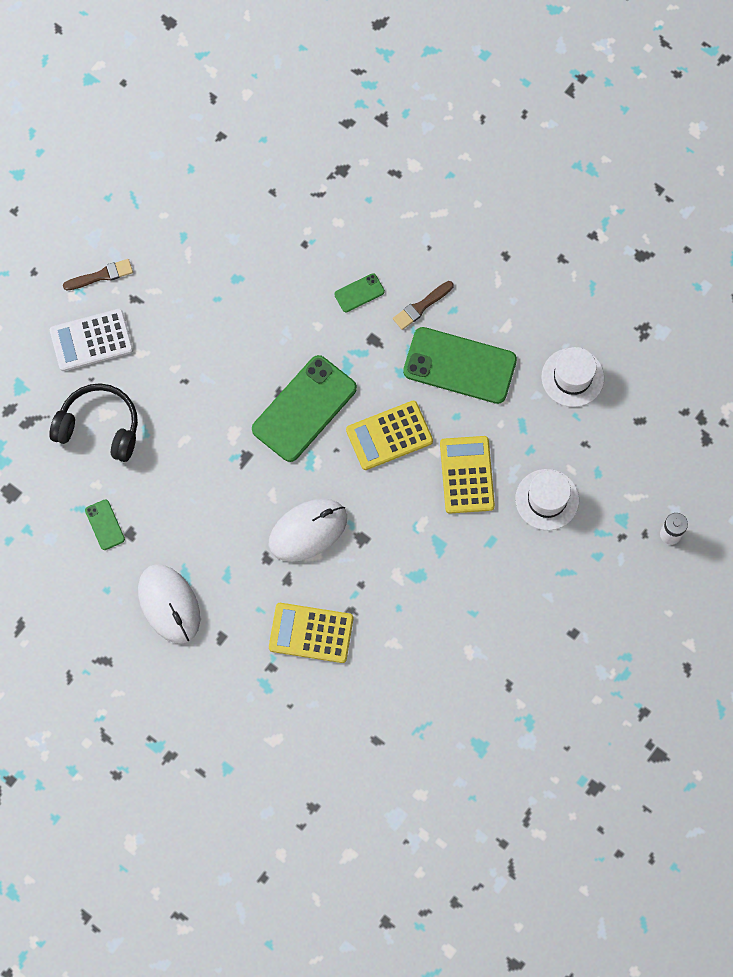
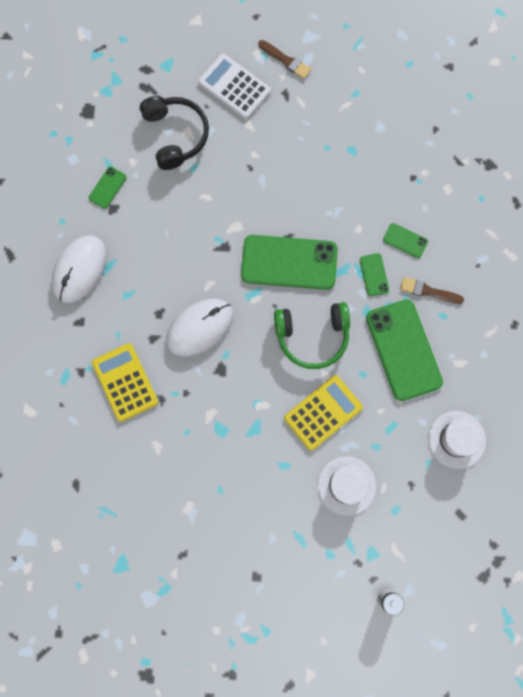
camera: 55 degrees right, 5 degrees up
(308, 531) = (200, 328): white mouse -> white mouse turned 60 degrees counterclockwise
(371, 342) = (374, 275): none -> green phone
(389, 436) = (312, 336): yellow calculator -> green headphones

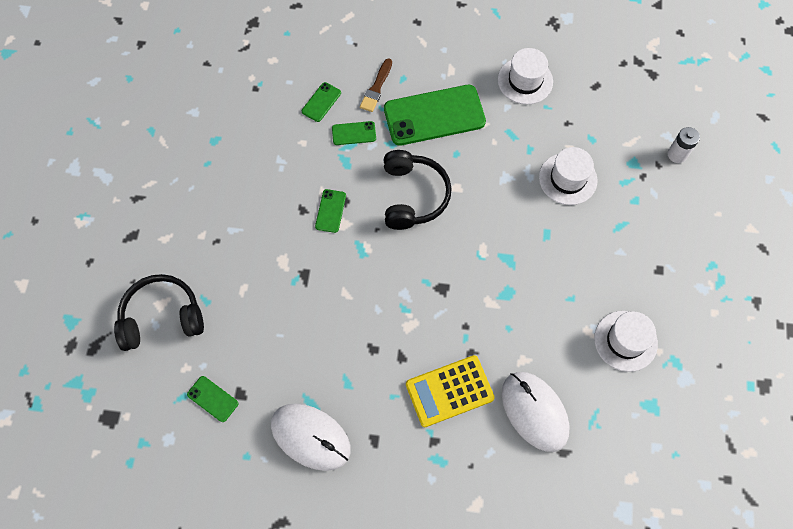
camera: 85 degrees left, 10 degrees down
(181, 542) = (625, 341): none -> white hat
(200, 328) = (393, 306): white mouse -> white mouse (534, 411)
(234, 87) = (116, 250): white calculator -> none
(286, 60) = (96, 194): brown brush -> none
(289, 262) = (330, 211): green phone -> green phone, size x0.45
(312, 336) = (413, 196): green headphones -> black headphones
(323, 412) = (493, 193): yellow calculator -> none

